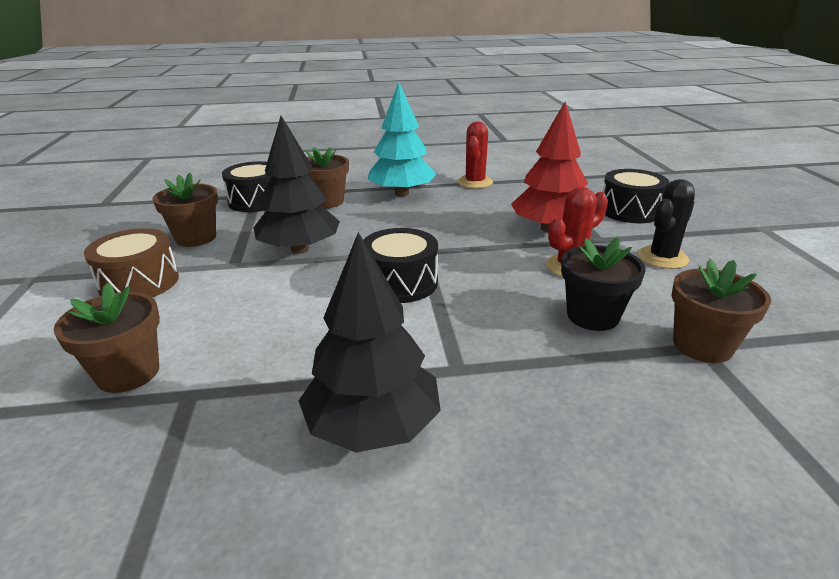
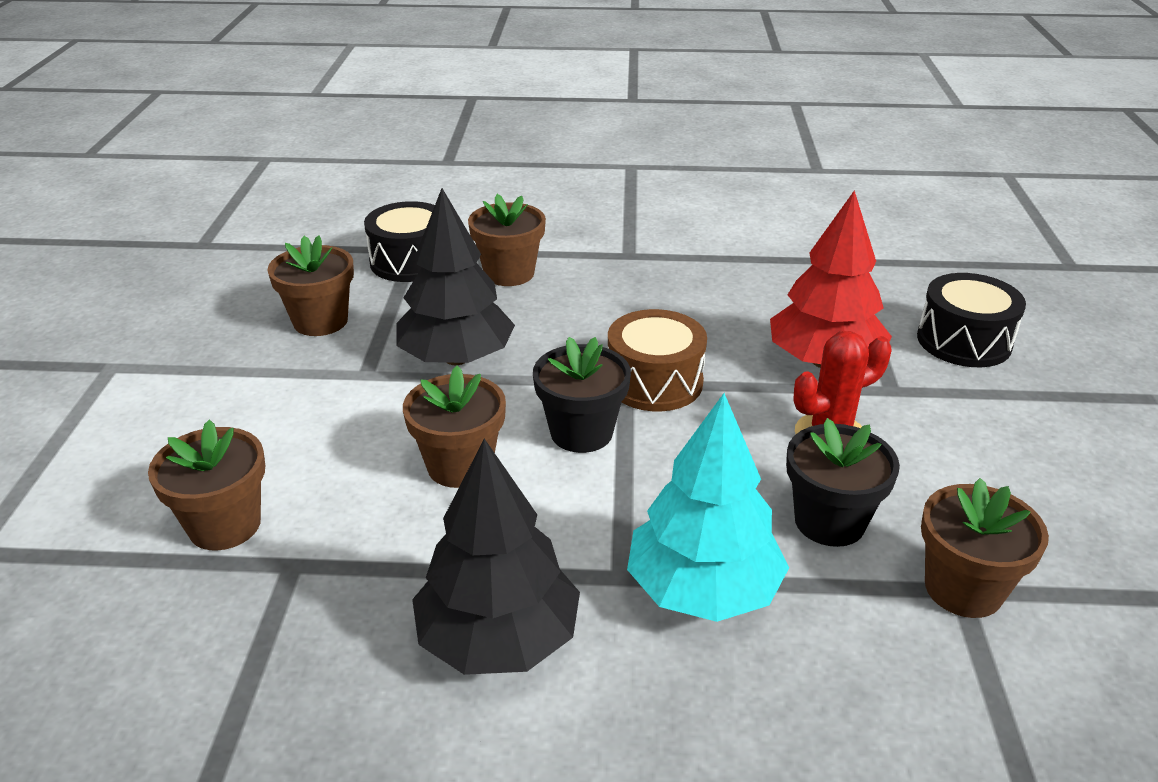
camera: 10 degrees right, 5 degrees up
(139, 283) = (243, 390): brown drum -> brown drum (654, 382)
(315, 312) = (460, 466): none -> brown flower pot
(400, 283) = (581, 432): black drum -> black flower pot
(402, 193) = (623, 268): turquoise tree -> turquoise tree (703, 590)
(475, 182) = (740, 257): red cactus -> none
(662, 258) = (975, 435): black cactus -> none

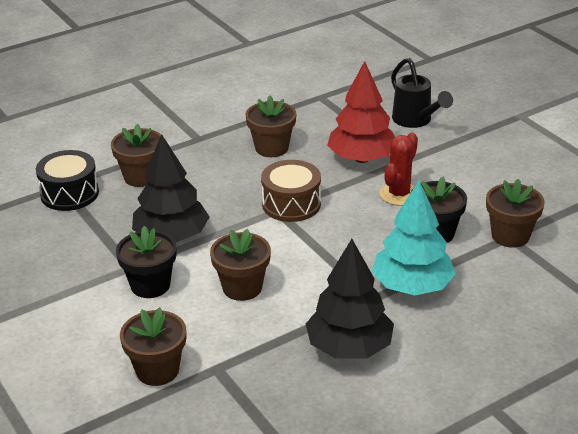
camera: 35 degrees left, 0 degrees up
(320, 321) = (62, 251): brown flower pot -> brown flower pot (271, 148)
(581, 432) = (283, 245): black flower pot -> black flower pot (150, 285)
(964, 341) = (415, 121): black drum -> black watering can

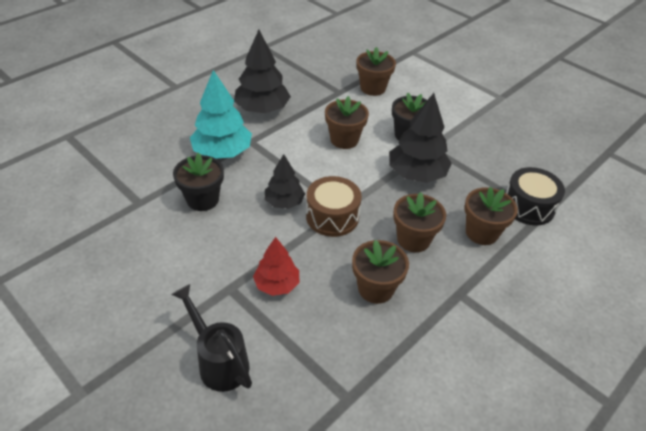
camera: 165 degrees right, 10 degrees up
(341, 222) = (284, 202): none -> black tree
(361, 158) = (277, 284): red tree -> red tree, size x0.62
(399, 194) = (235, 239): red cactus -> none
(510, 236) = (138, 204): brown flower pot -> brown flower pot (413, 239)

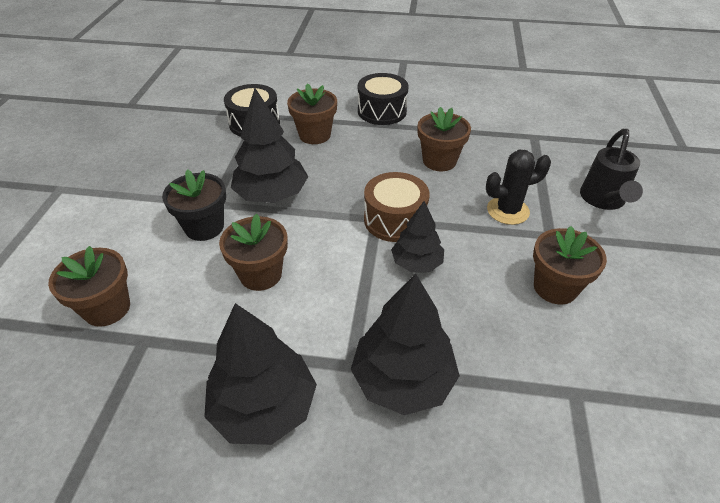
camera: 125 degrees left, 0 degrees up
(202, 199) = (494, 333): black flower pot -> none
(222, 152) = (403, 379): turquoise tree -> black tree
(277, 284) = (508, 211): red tree -> black cactus
(413, 239) = (364, 163): brown flower pot -> brown flower pot (555, 287)
(492, 302) = (382, 111): none -> black drum

